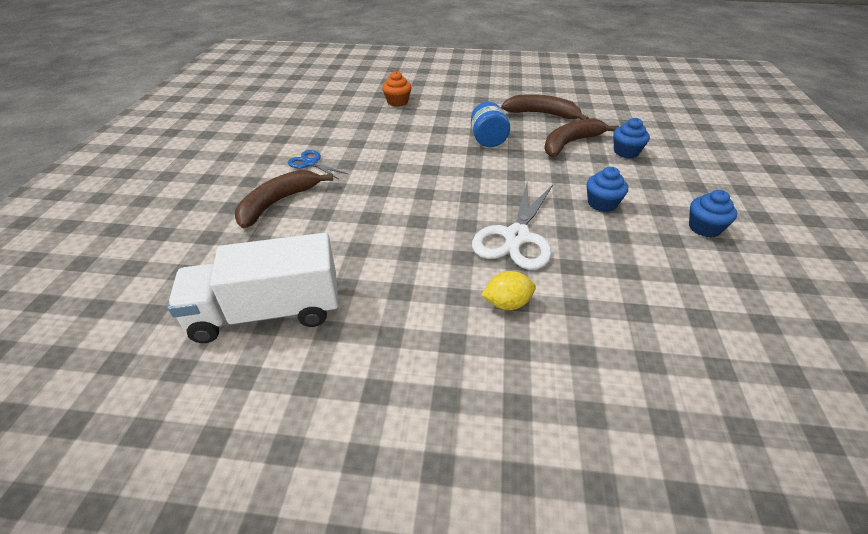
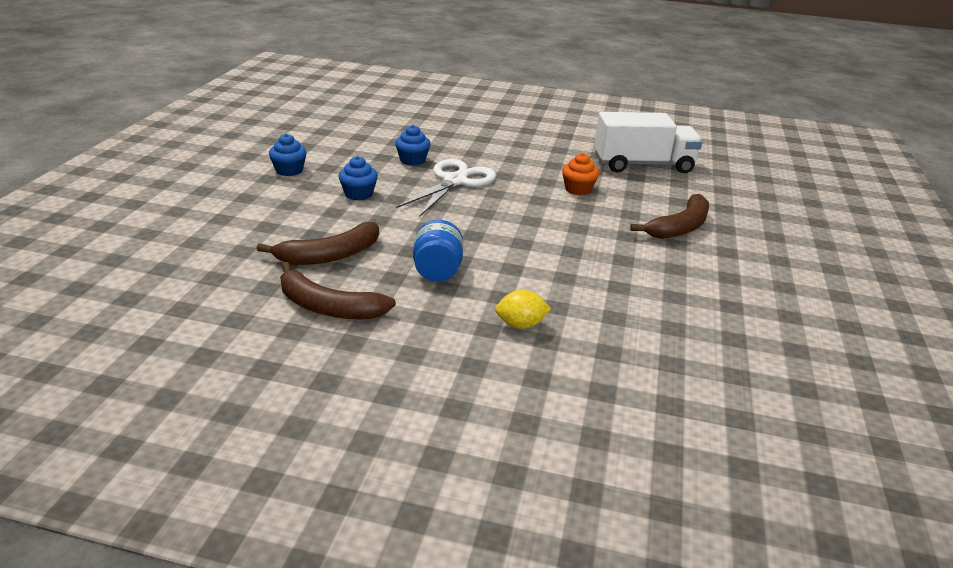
camera: 175 degrees left, 10 degrees down
(311, 163) = (668, 265): blue scissors -> none
(397, 102) = (567, 364): orange cupcake -> orange cupcake (578, 189)
(507, 303) = (480, 153): yellow lemon -> yellow lemon (521, 324)
(626, 152) = (272, 237): blue cupcake -> blue cupcake (412, 160)

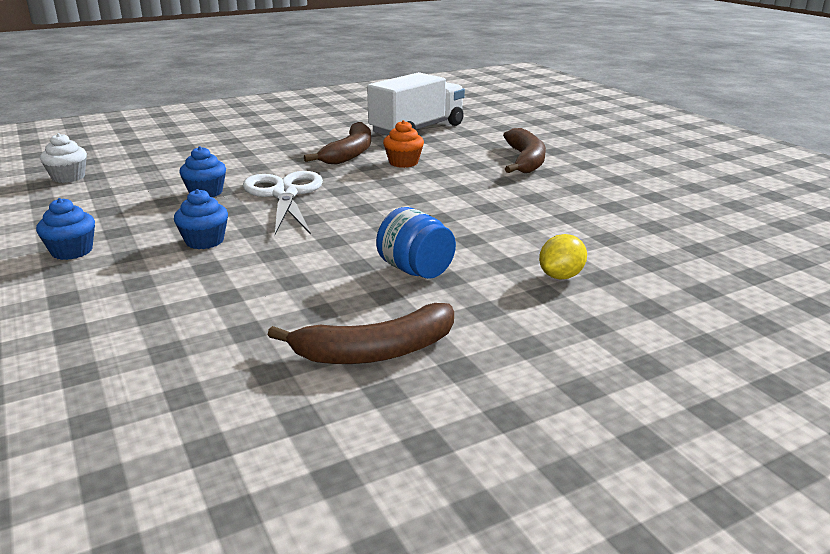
camera: 40 degrees left, 5 degrees down
(329, 255) = (283, 306): brown banana -> brown banana (350, 153)
(358, 119) = (68, 177): none -> white cupcake

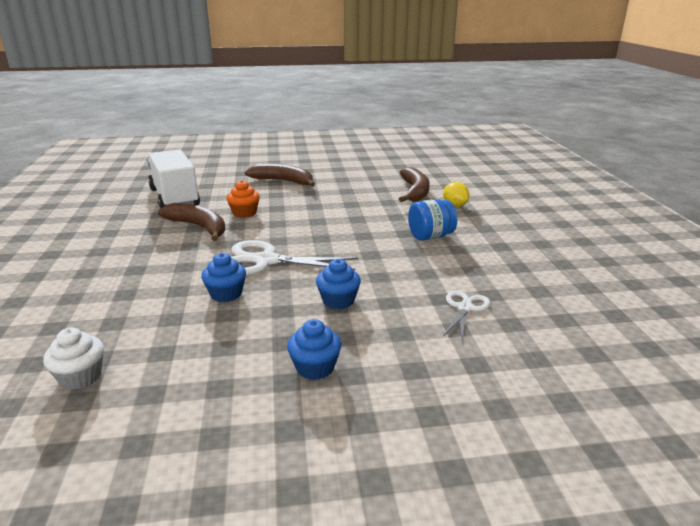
camera: 70 degrees left, 0 degrees up
(203, 315) = (465, 308): none -> white scissors
(375, 351) = (523, 260): brown banana -> brown banana (415, 192)

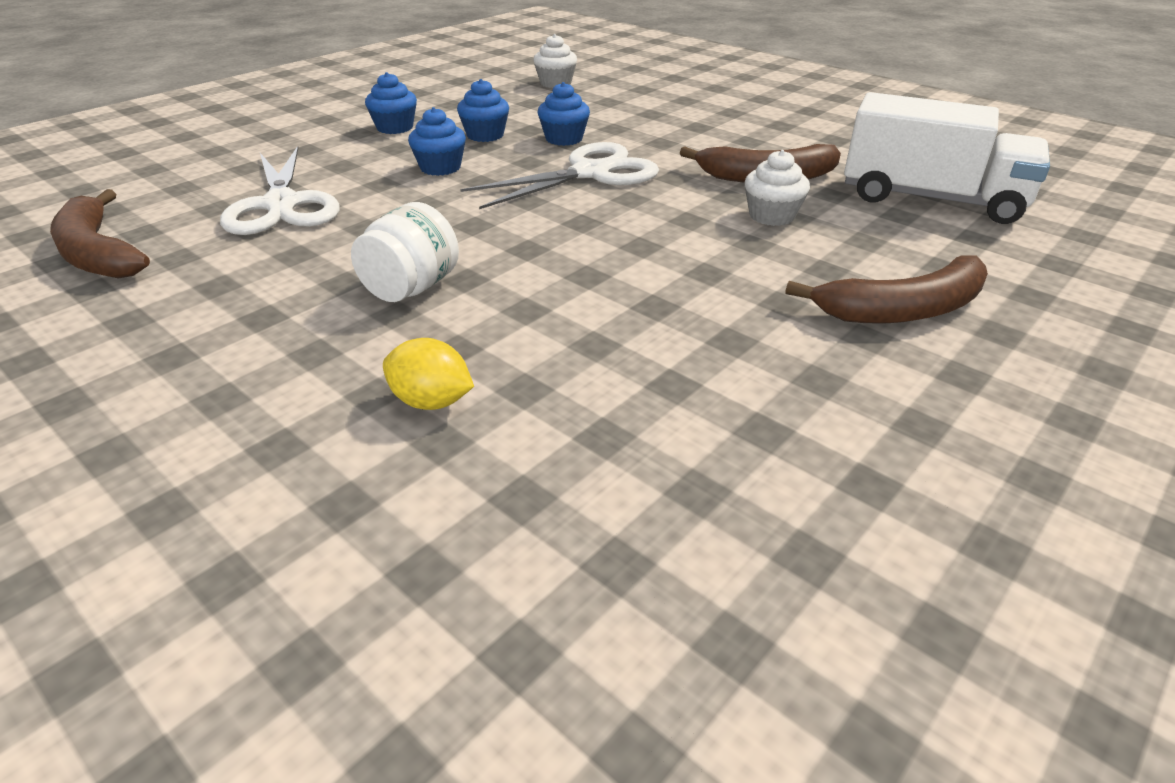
camera: 140 degrees right, 10 degrees up
(244, 213) = (772, 216): orange cupcake -> white cupcake
(265, 322) = (485, 135): none -> blue cupcake
(415, 192) = (582, 414): brown banana -> brown banana (97, 253)
(430, 236) = (411, 288): blue jar -> white jar
(465, 308) = (281, 205): white scissors -> white scissors, size x1.82

